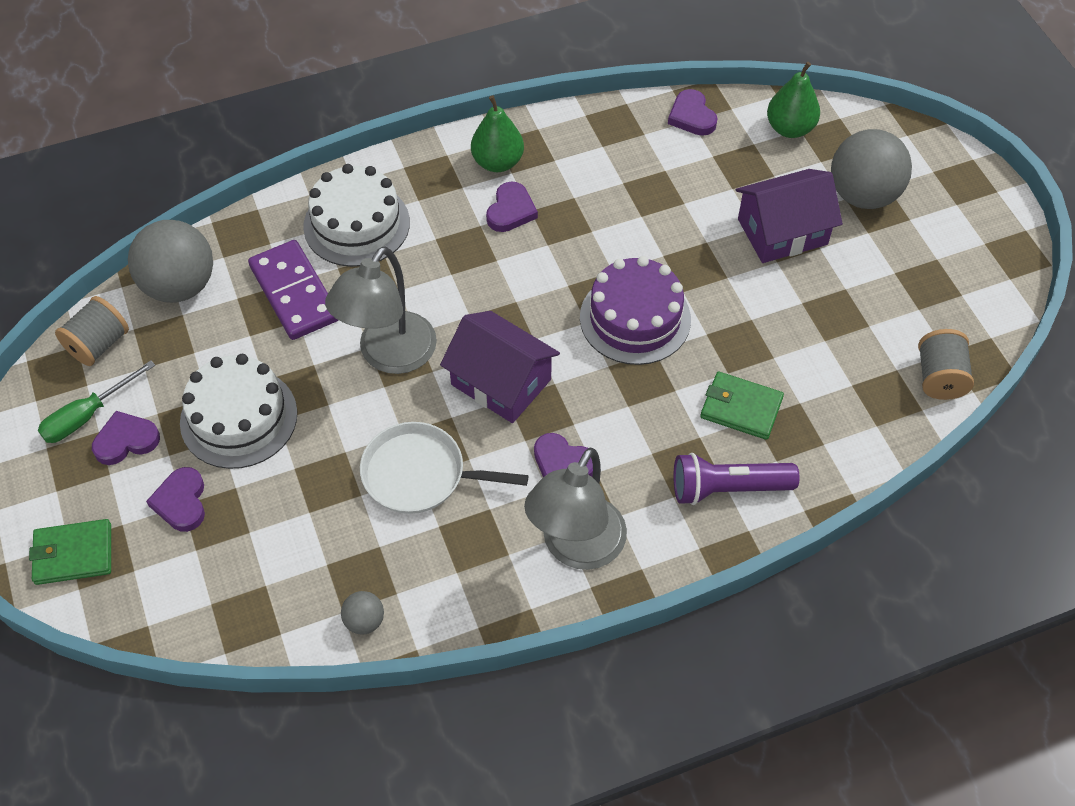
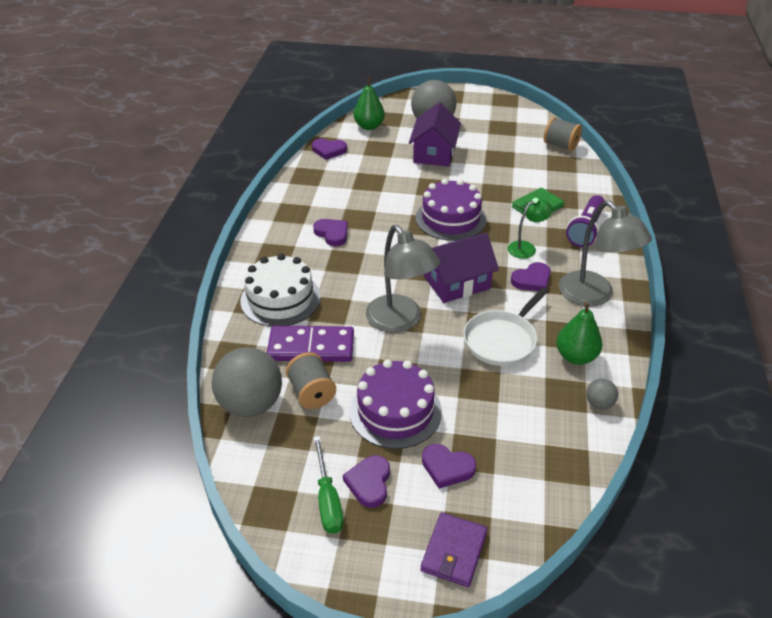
camera: 60 degrees left, 15 degrees down
(73, 554) = (454, 551): green wallet -> purple wallet
(98, 344) = (264, 470): grey spool -> grey spool (312, 393)
(239, 418) = (395, 411): white cake -> purple cake
(497, 162) = (290, 225): green pear -> green pear (576, 356)
(631, 430) = (526, 247): none -> green lamp

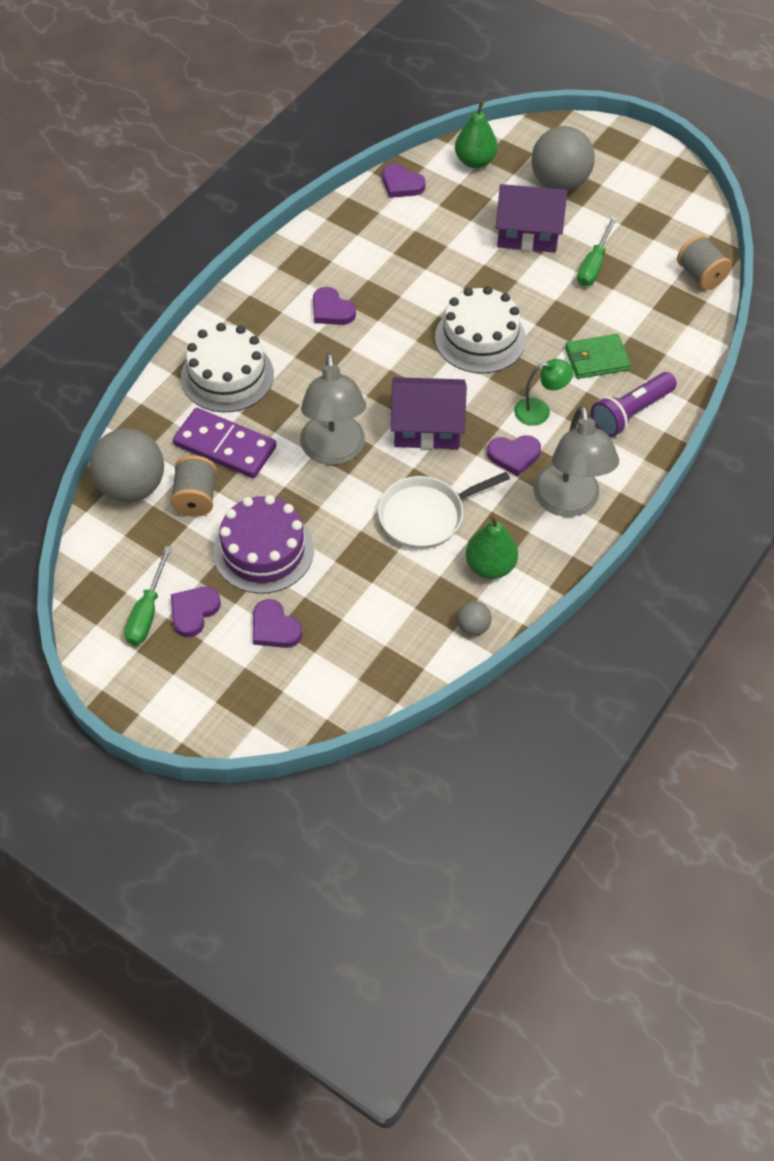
camera: 25 degrees right, 15 degrees up
(332, 234) = (331, 310): purple heart -> purple heart turned 150 degrees clockwise
(434, 153) = (528, 232): purple house -> purple house turned 60 degrees clockwise
(450, 218) = (480, 338): purple cake -> white cake
(454, 551) = (227, 706): purple wallet -> none
(490, 158) = (593, 265): none -> green screwdriver

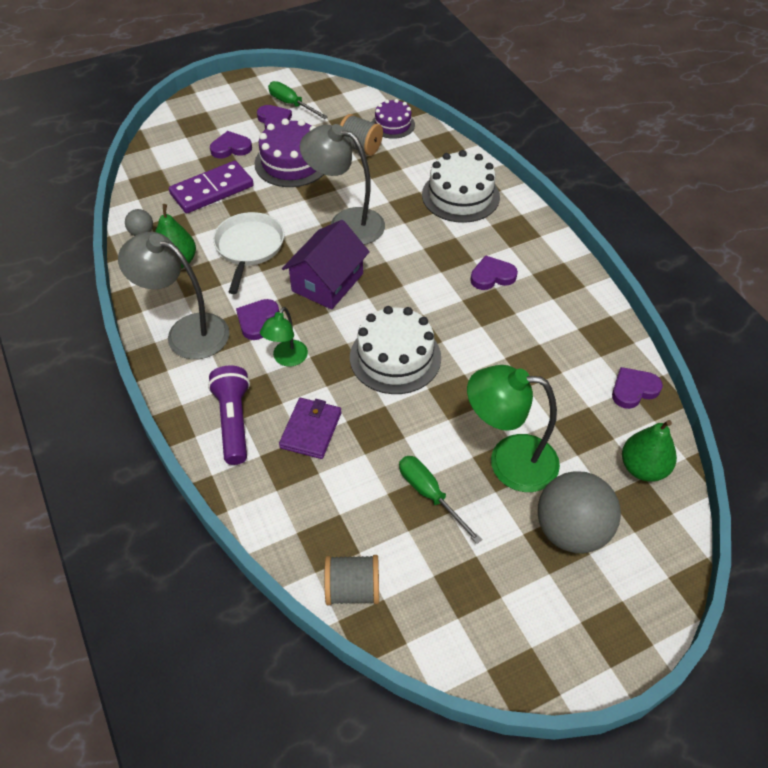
camera: 120 degrees right, 5 degrees down
(132, 487) = (393, 125): grey ball -> purple cake
(225, 446) = (394, 174): purple domino -> purple domino (212, 190)
(528, 232) = (509, 461): purple house -> green lamp
(596, 359) = (311, 430): green wallet -> purple wallet

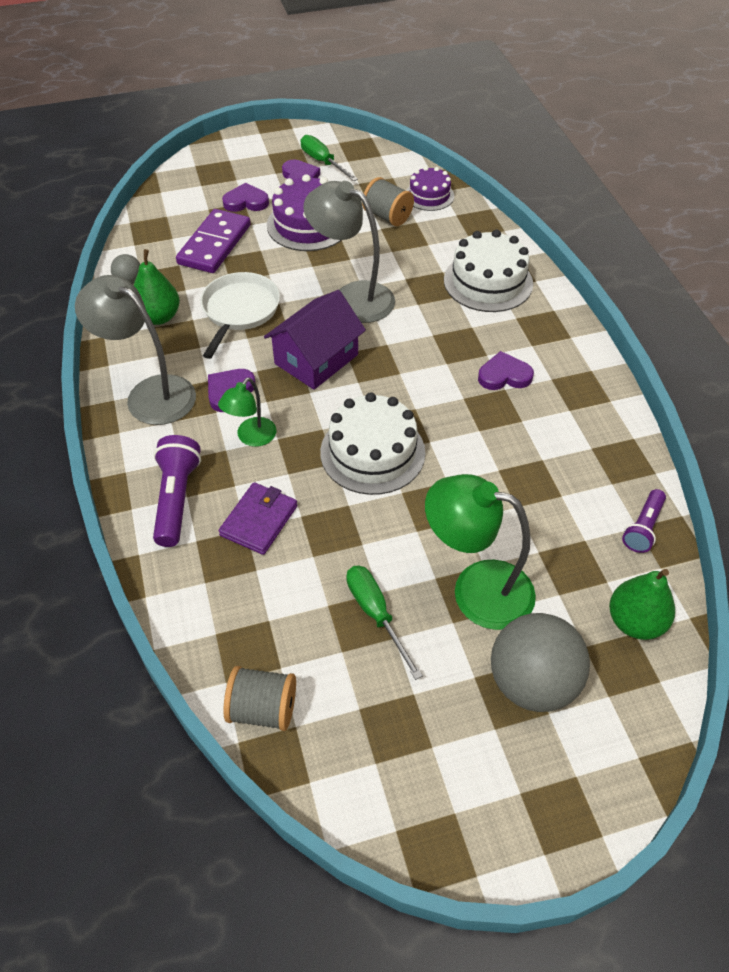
camera: 10 degrees right, 0 degrees up
(212, 190) = (215, 244): purple domino -> purple domino turned 45 degrees counterclockwise
(633, 390) = (643, 528): purple heart -> purple flashlight

